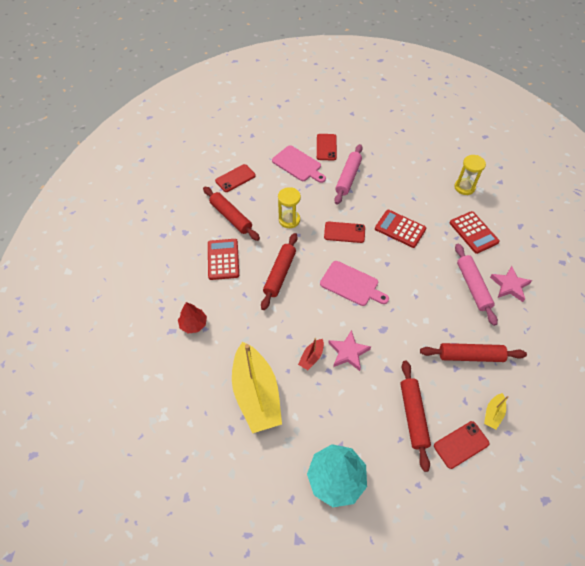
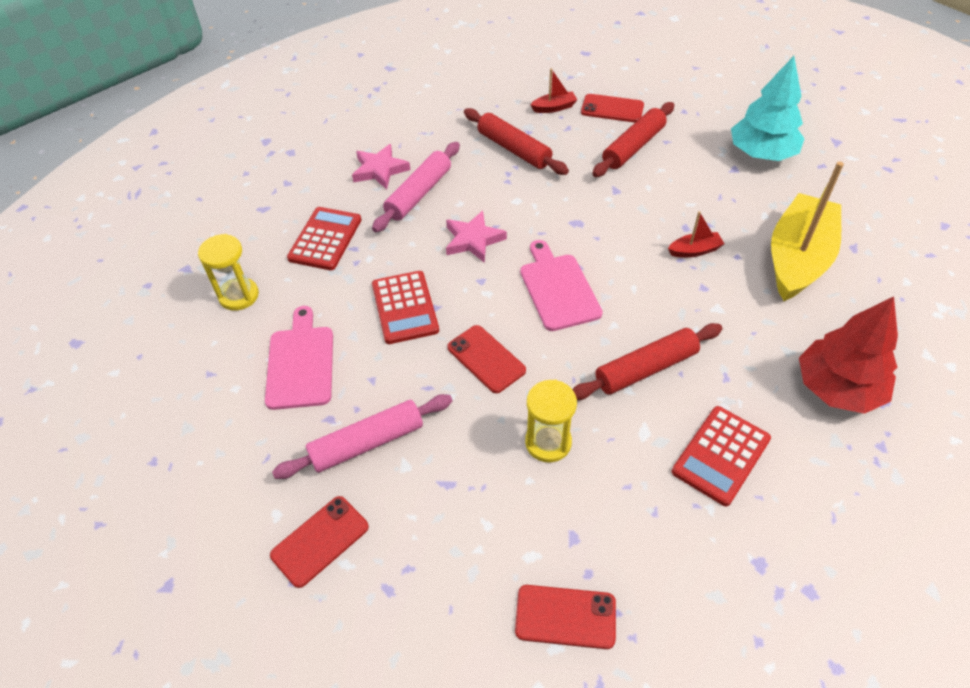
camera: 135 degrees left, 5 degrees down
(193, 324) = (837, 388): red tree -> red tree, size x1.74
(231, 217) = (646, 528): red rolling pin -> none
(298, 165) = (415, 544): pink cutting board -> pink cutting board (300, 363)
(348, 352) = (644, 228): pink star -> pink star (473, 240)
(493, 413) = (554, 108): yellow boat -> red boat

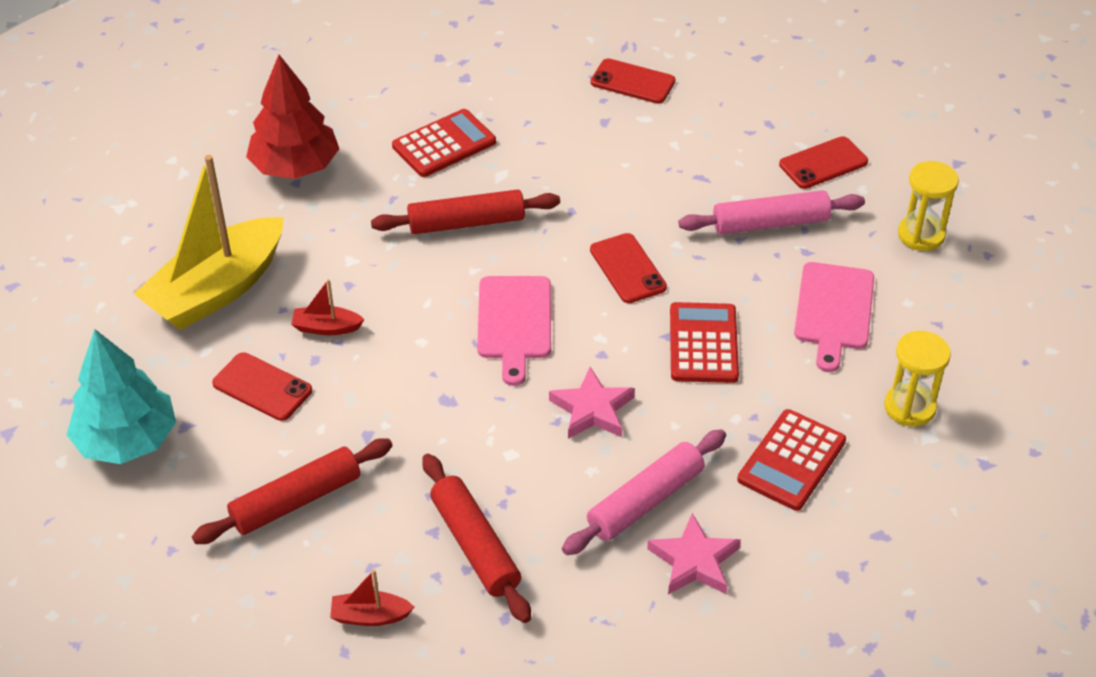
camera: 165 degrees left, 5 degrees down
(548, 442) = (595, 186): yellow hourglass -> yellow hourglass (921, 235)
(612, 109) = (278, 586): red phone -> red phone (262, 387)

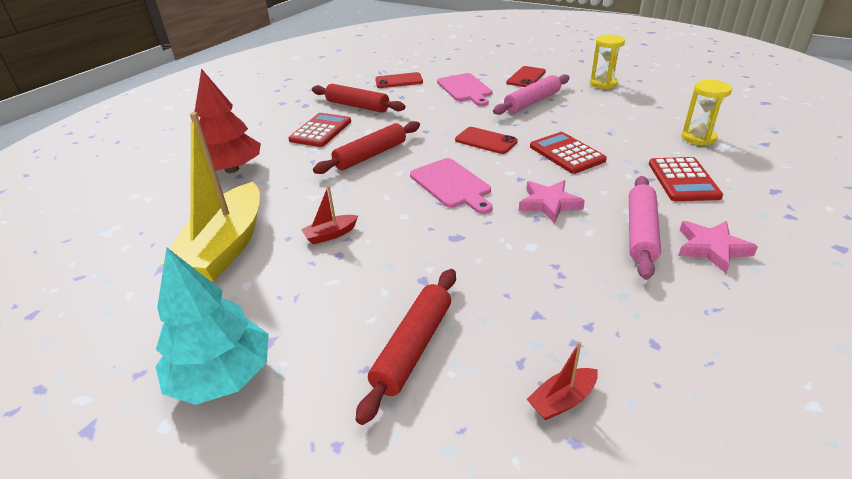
camera: 30 degrees left, 10 degrees down
(262, 387) = (313, 287): red phone -> none
(474, 545) = (575, 309): red rolling pin -> red rolling pin (357, 106)
(833, 311) = (608, 119): pink cutting board -> pink cutting board (465, 89)

